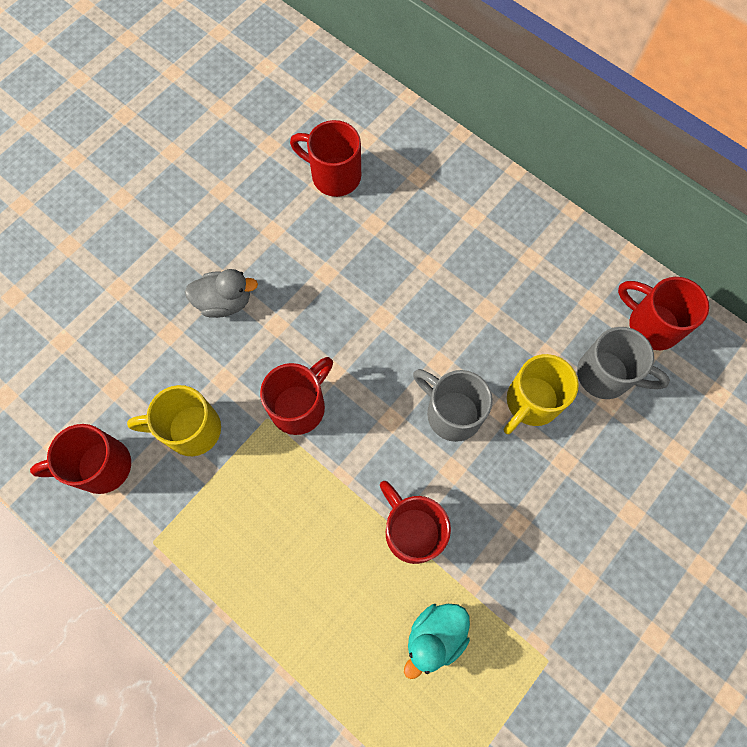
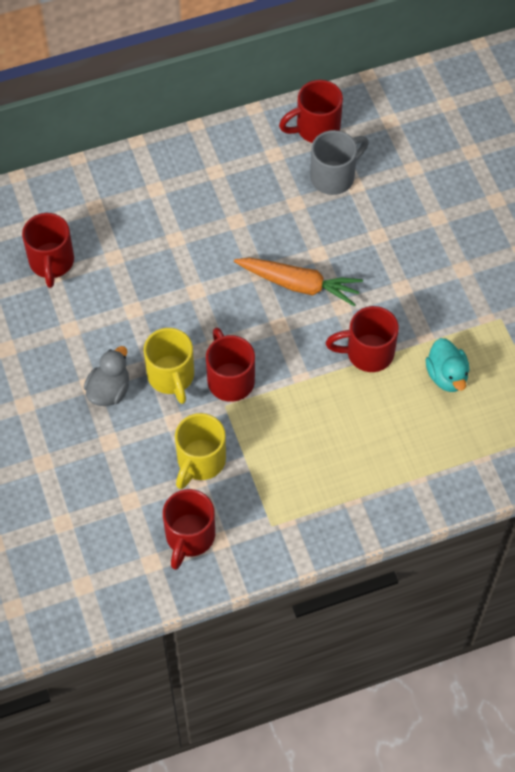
camera: 60 degrees left, 10 degrees down
(334, 175) = (51, 263): red mug -> red mug turned 60 degrees counterclockwise
(451, 413) = (299, 285): grey mug -> orange carrot
(531, 402) = (324, 232): yellow mug -> yellow mug (171, 377)

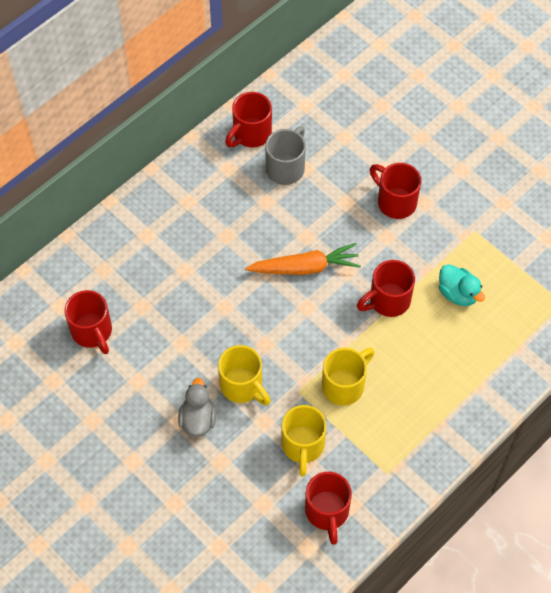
camera: 25 degrees left, 0 degrees up
(230, 379) = (291, 368): red mug -> red mug (395, 201)
(276, 419) = (344, 385): none -> yellow mug

